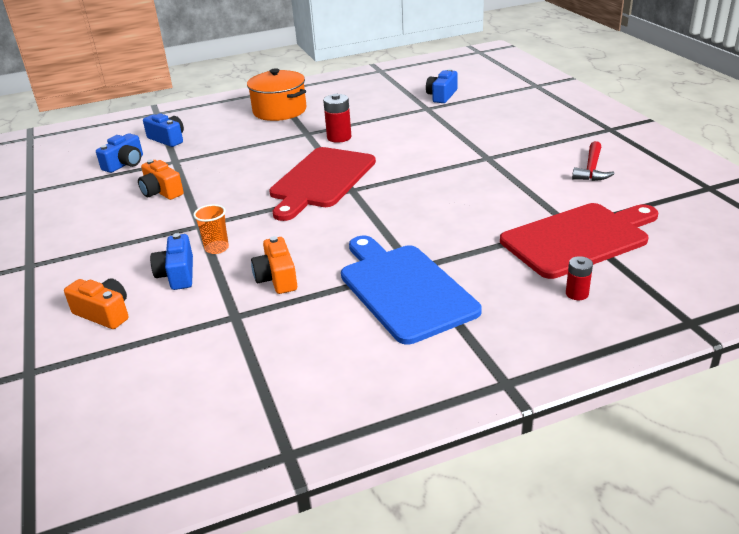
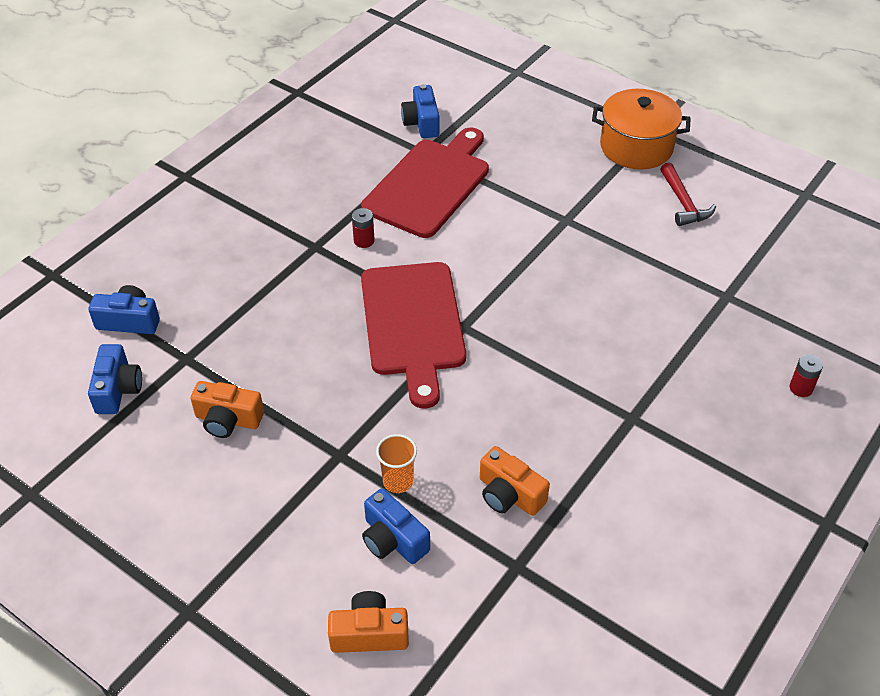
camera: 35 degrees left, 15 degrees up
(279, 111) = (235, 214): orange pot -> orange pot (636, 147)
(339, 137) = (364, 241): red battery -> red battery, size x0.63
(404, 289) = (648, 452): blue cutting board -> none
(578, 238) = (748, 313): red cutting board -> red cutting board (429, 184)

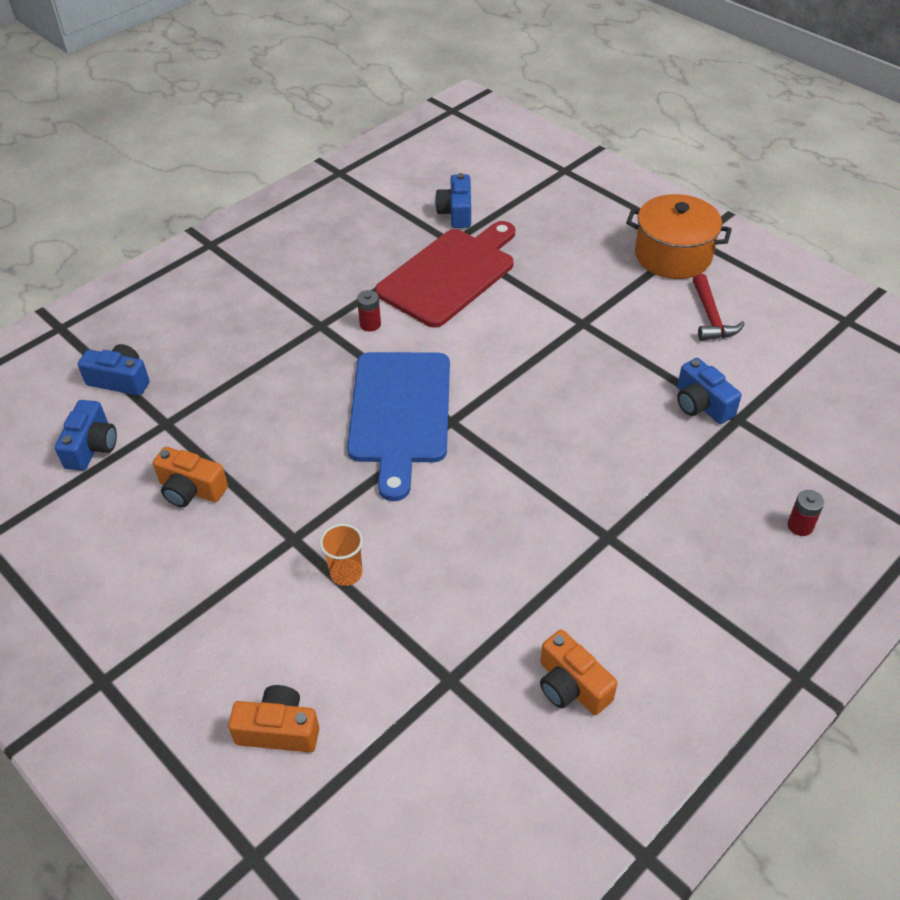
camera: 10 degrees right, 0 degrees up
(393, 539) = (327, 633): blue camera -> blue camera (701, 404)
(413, 324) = (400, 413): red cutting board -> blue cutting board
(509, 494) = (458, 602): orange camera -> orange camera (571, 686)

